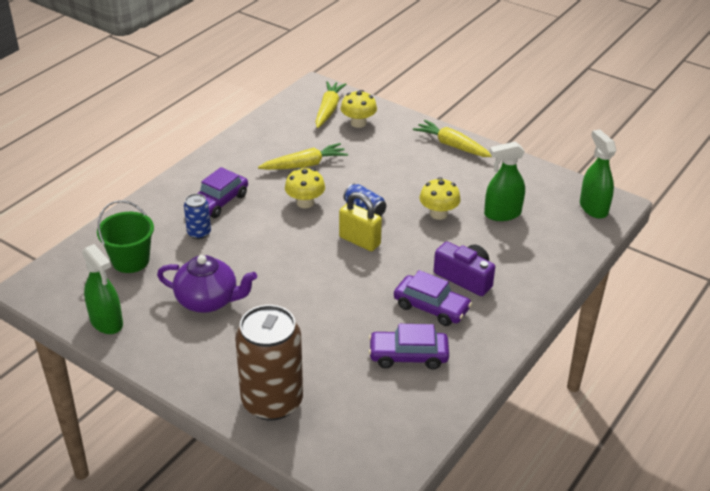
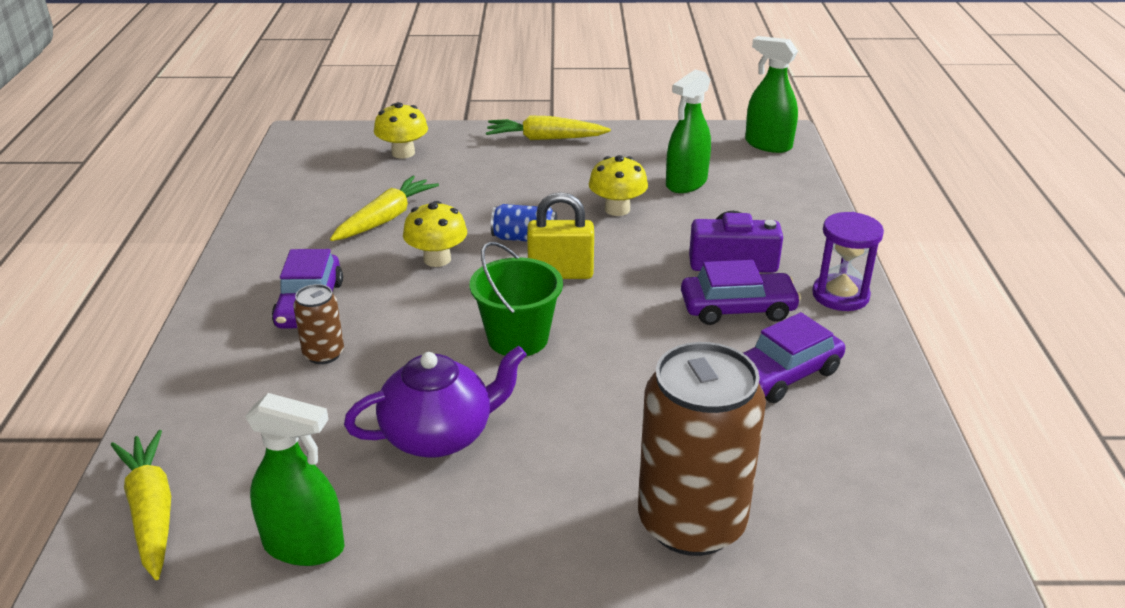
camera: 35 degrees left, 5 degrees down
(130, 260) = (250, 437): green bucket -> green bucket (518, 338)
(199, 233) = (323, 354): blue can -> brown can
(328, 110) = (346, 151): yellow carrot -> yellow carrot (151, 511)
(502, 328) = (840, 295): none -> purple hourglass

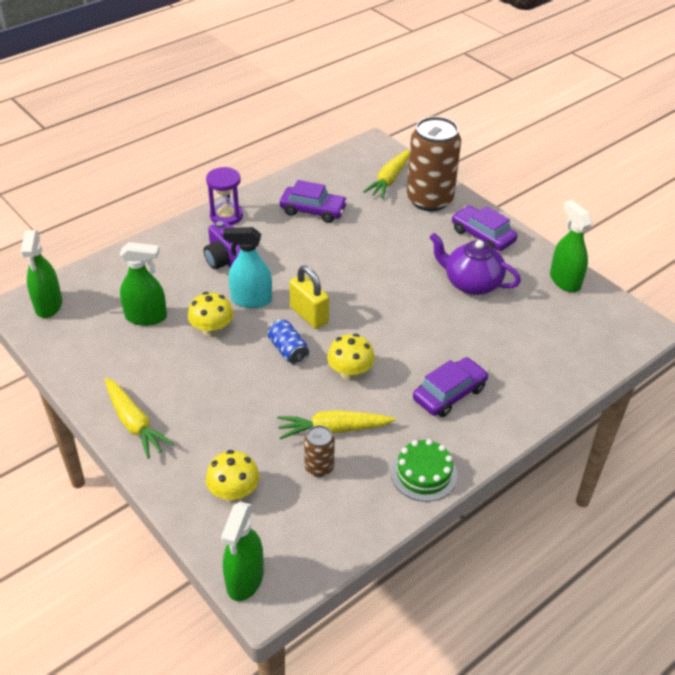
camera: 130 degrees left, 10 degrees up
(151, 511) = (613, 333): yellow carrot -> yellow carrot (389, 179)
(260, 240) = (424, 473): none -> green cake
(323, 354) = (475, 357): brown can -> brown can (319, 467)
(325, 132) = (244, 579): none -> green spray bottle
(518, 338) = (382, 298): green bucket -> none
(637, 248) = (251, 300): none -> turquoise spray bottle
(737, 308) = (274, 242): purple car -> purple car (482, 236)

